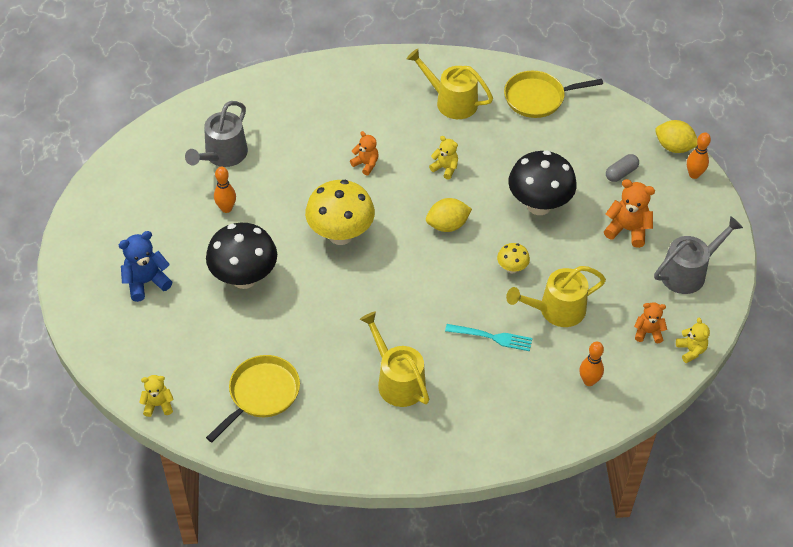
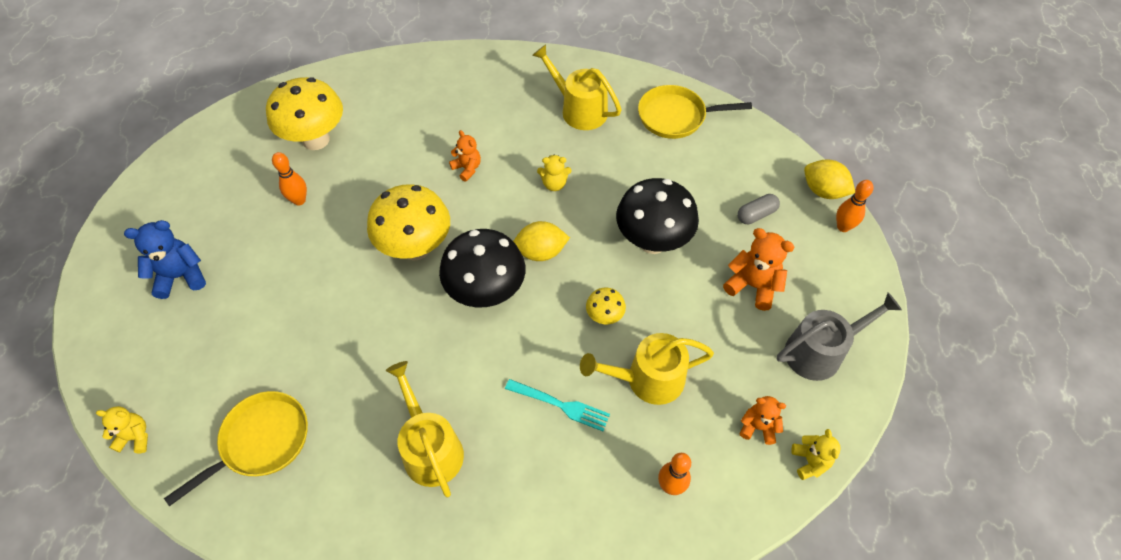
camera: 10 degrees right, 5 degrees up
(223, 155) = (316, 140): grey watering can -> yellow mushroom
(244, 278) = (291, 286): black mushroom -> black mushroom (486, 292)
(445, 168) = (554, 184): yellow teddy bear -> yellow teddy bear turned 135 degrees clockwise

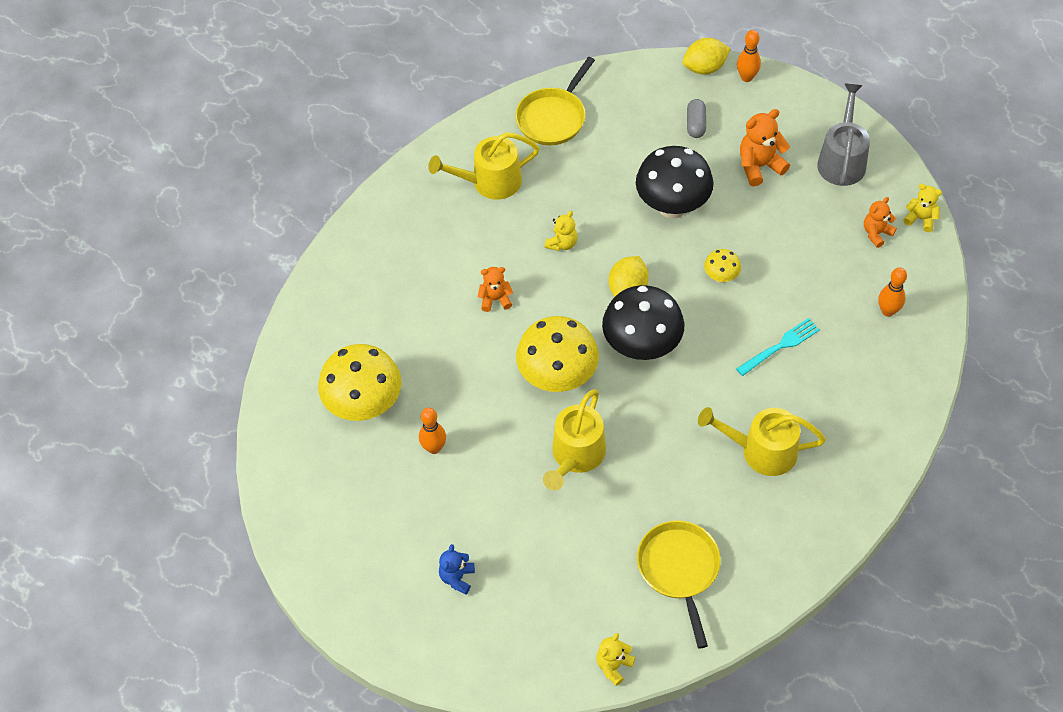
camera: 55 degrees left, 0 degrees up
(181, 276) = (457, 578): blue teddy bear -> blue teddy bear, size x0.63
(648, 379) = (795, 279): yellow watering can -> yellow watering can (576, 455)

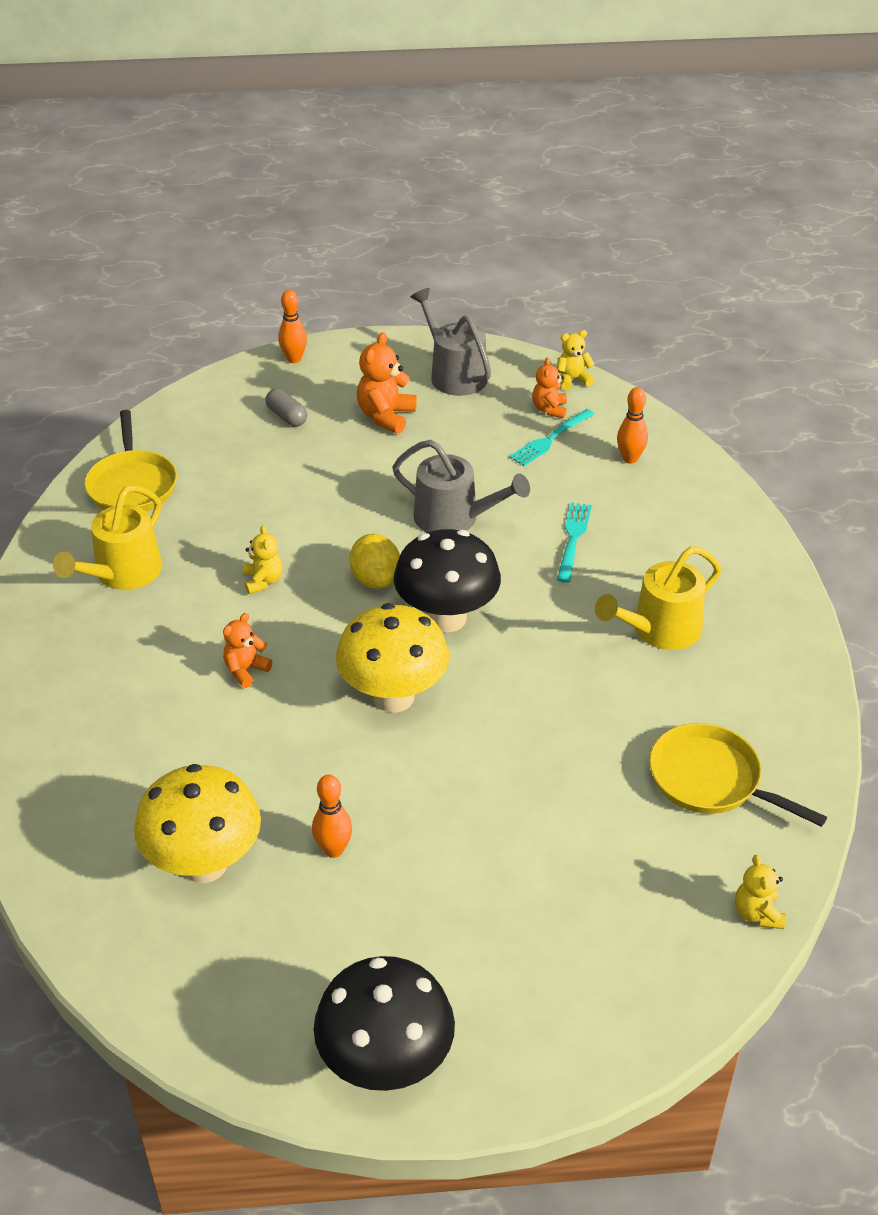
camera: 45 degrees left, 15 degrees down
(457, 578) = (504, 957): blue teddy bear -> none
(576, 455) = (493, 752): yellow watering can -> none
(672, 207) = (340, 490): black mushroom -> black mushroom (386, 1064)
(704, 68) = (244, 371): yellow lemon -> none
(721, 277) = (454, 518): yellow mushroom -> grey watering can
(850, 258) = (550, 439): none -> turquoise fork

